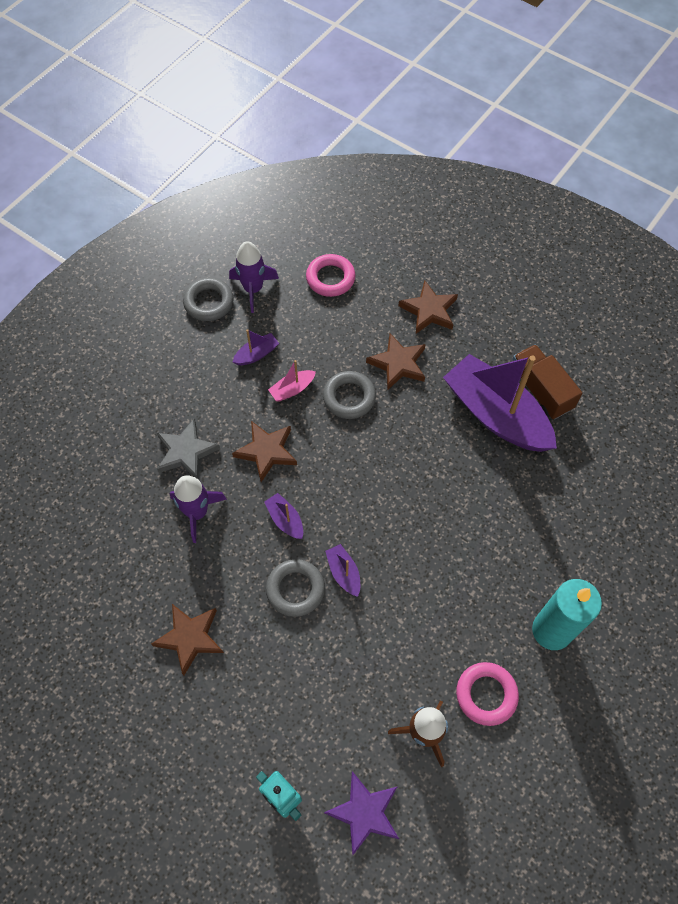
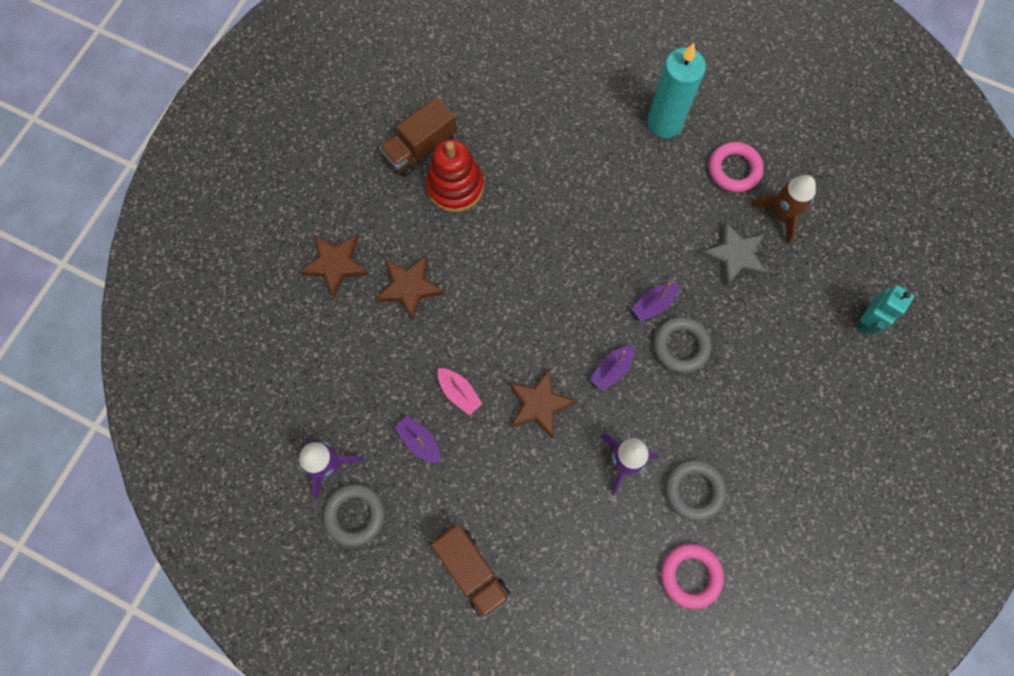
camera: 100 degrees left, 10 degrees up
(140, 378) = (472, 570): none -> brown truck
(186, 452) = (556, 491): grey star -> grey star (735, 256)
(190, 638) = (753, 436): brown star -> none
(330, 278) = (303, 378): pink ring -> pink ring (690, 575)
(349, 397) = (459, 331): grey ring -> grey ring (694, 490)
(364, 813) = (857, 253): purple star -> none
(496, 414) = (455, 186): purple boat -> red stacking toy

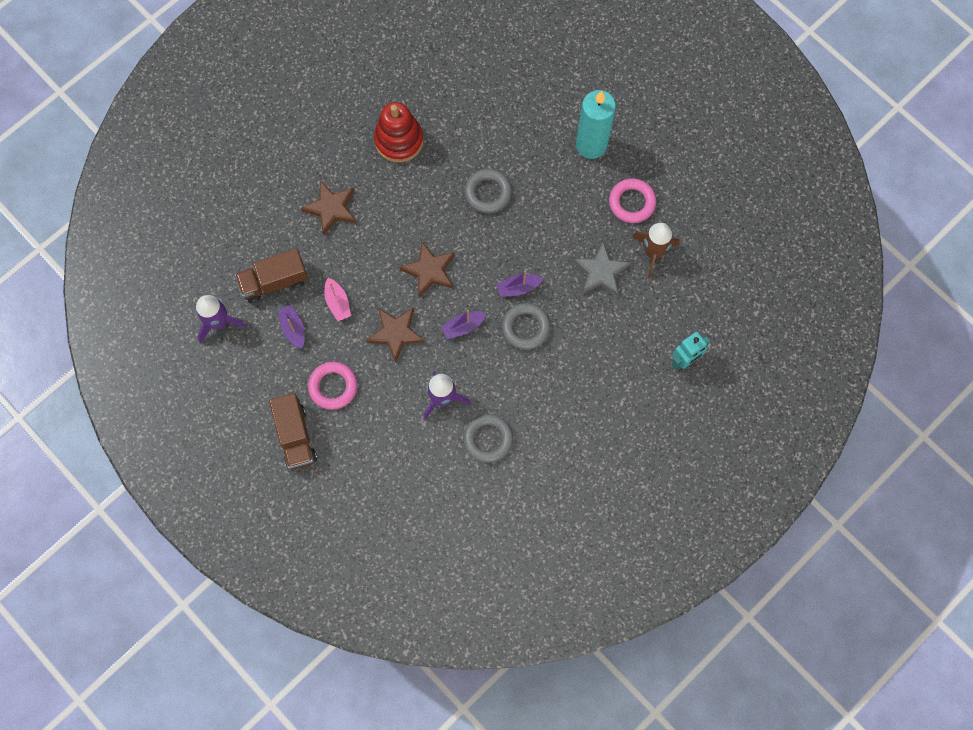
camera: 20 degrees right, 0 degrees up
(335, 264) = (281, 171): brown star -> brown star (429, 270)
(355, 515) = (224, 365): grey ring -> grey ring (488, 193)
(420, 148) = (383, 100): brown truck -> brown truck (274, 282)
(690, 575) = (458, 499): pink ring -> pink ring (333, 386)

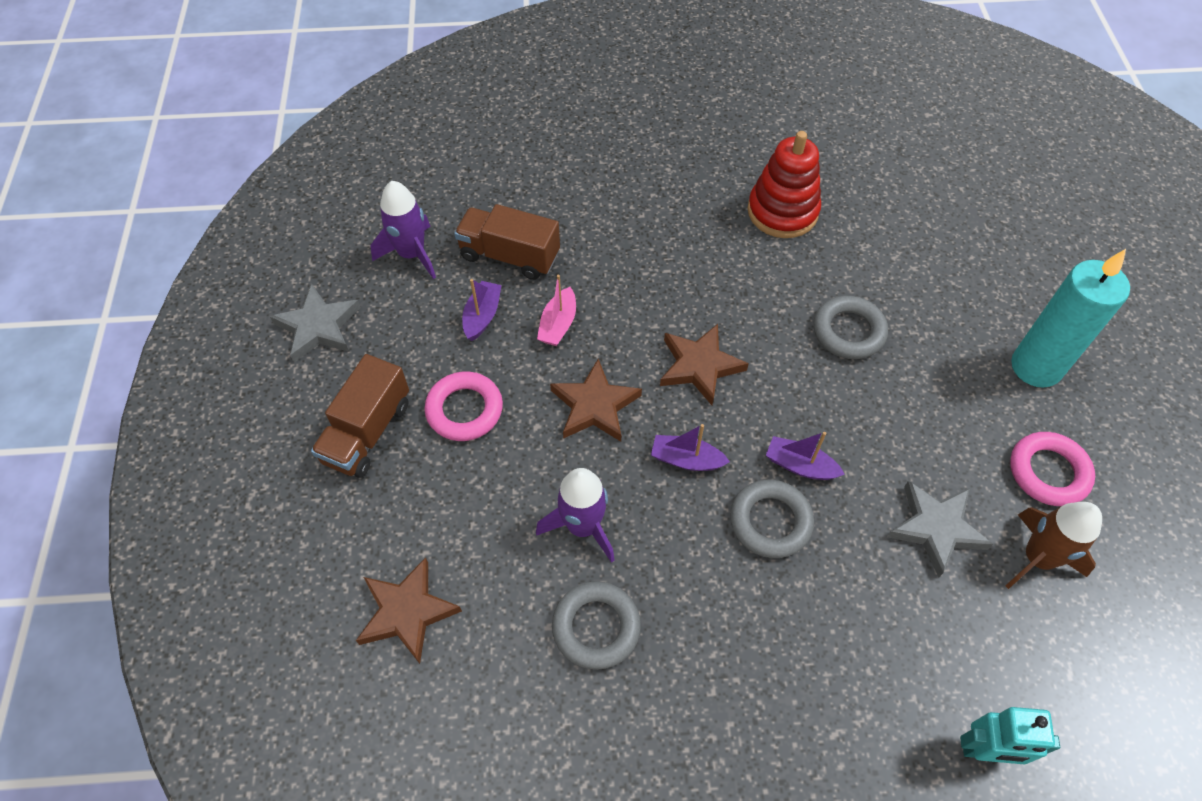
camera: 40 degrees right, 15 degrees down
(211, 403) = (318, 327): none -> grey star
(331, 208) = (642, 227): brown star -> brown star (407, 612)

